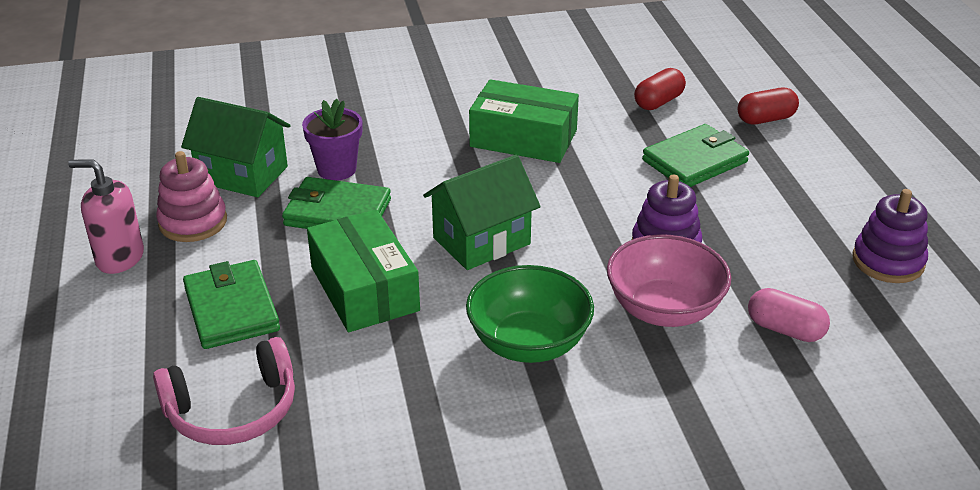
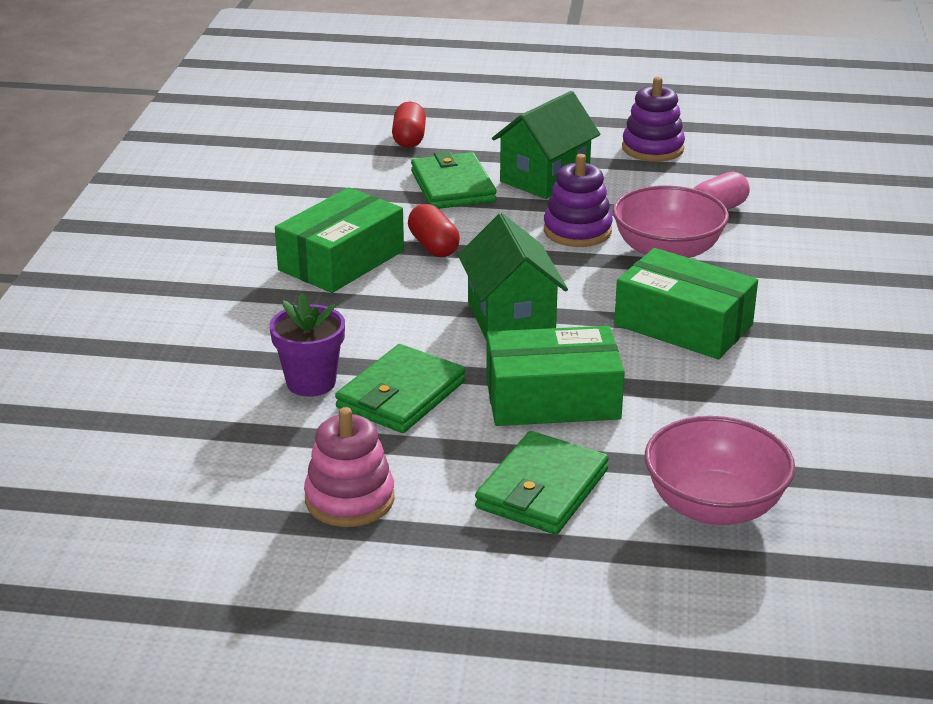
camera: 70 degrees left, 5 degrees down
(119, 258) = (391, 565): pink soap dispenser -> none
(231, 309) = (542, 489): green wallet -> green wallet turned 60 degrees counterclockwise
(233, 410) = (714, 506): pink headphones -> pink bowl
(242, 174) = (269, 450): green house -> green house (544, 178)
(528, 343) = (683, 325): green bowl -> green box
(658, 102) = (334, 178): red capsule -> red capsule (433, 246)

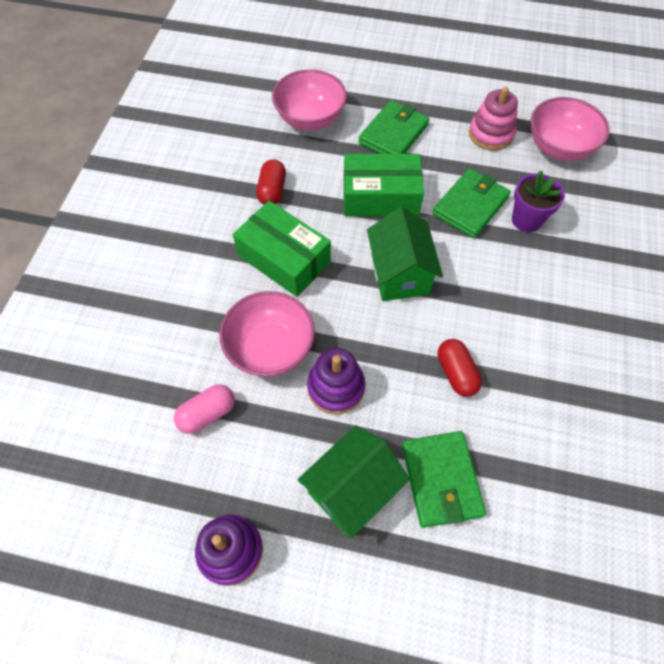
camera: 175 degrees left, 30 degrees up
(221, 484) = (559, 147): none -> pink bowl
(341, 260) = (528, 357): green box -> none
(409, 139) = (490, 600): red capsule -> red capsule (272, 191)

